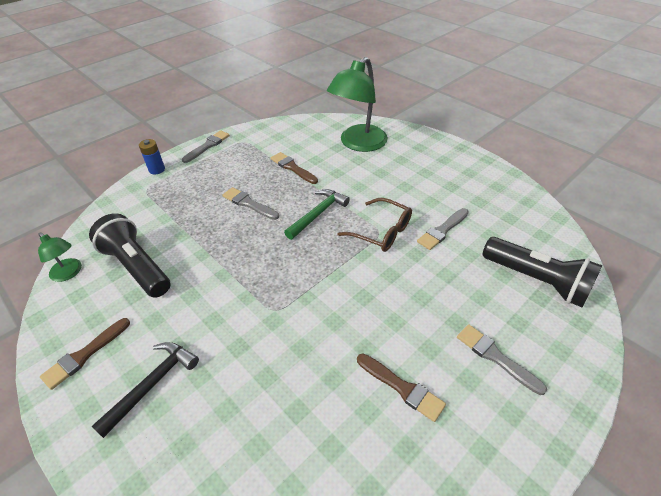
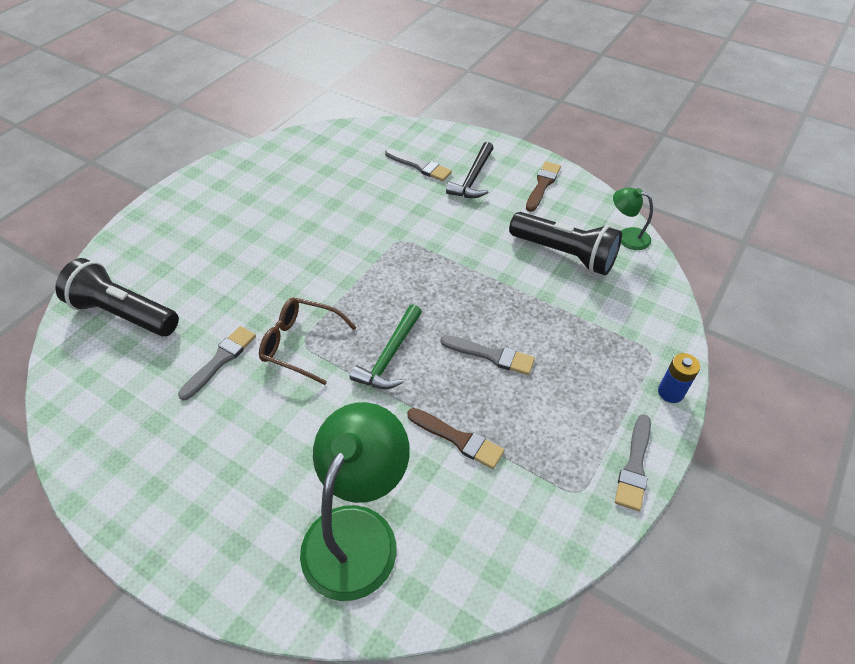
camera: 165 degrees right, 5 degrees up
(402, 388) = (277, 206): brown brush -> none
(495, 357) = (193, 238): grey brush -> grey brush (420, 166)

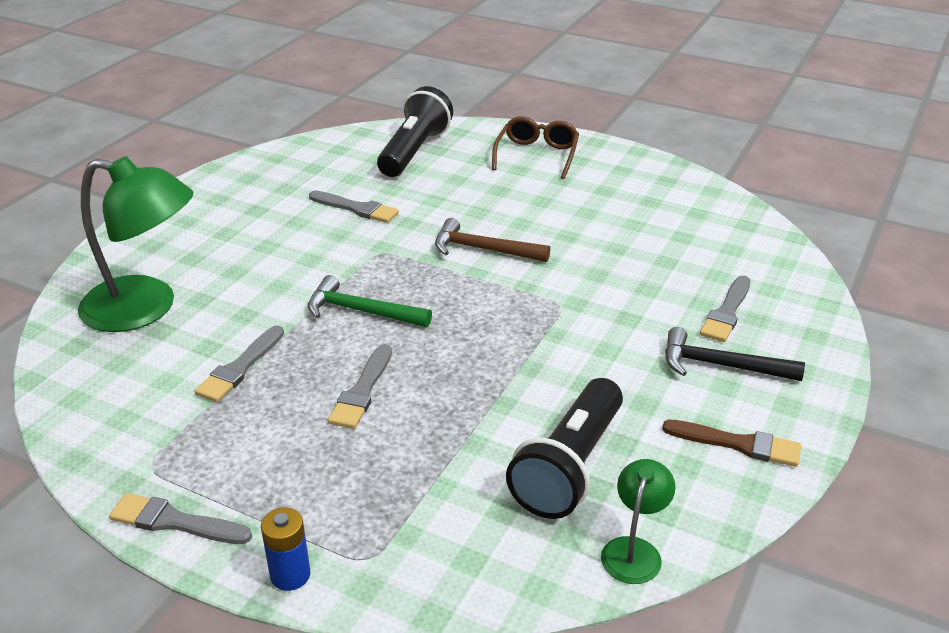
camera: 85 degrees right, 15 degrees down
(301, 344) = (378, 251): brown glasses -> brown glasses (537, 155)
(316, 275) = (483, 249): none -> brown hammer
(458, 439) = (240, 367): brown brush -> grey brush

